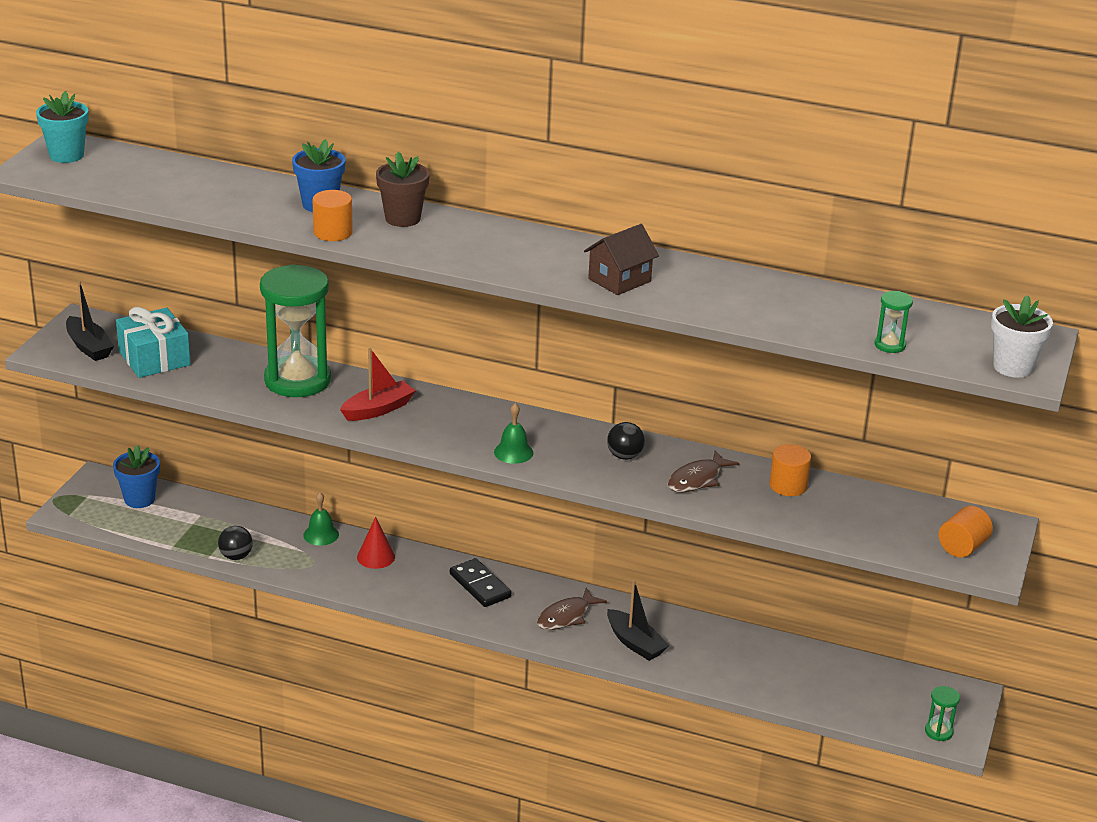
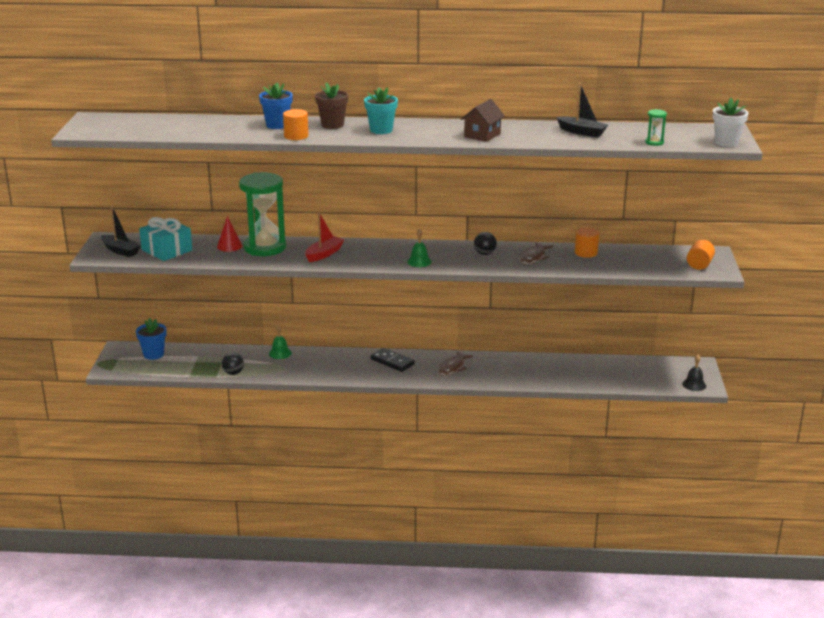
camera: 15 degrees left, 5 degrees down
(66, 155) = (98, 122): turquoise flower pot -> turquoise flower pot (381, 130)
(376, 557) = (320, 358): red cone -> red cone (229, 246)
(635, 643) = (500, 374): black boat -> black boat (581, 132)
(938, 732) = (694, 384): green hourglass -> black bell

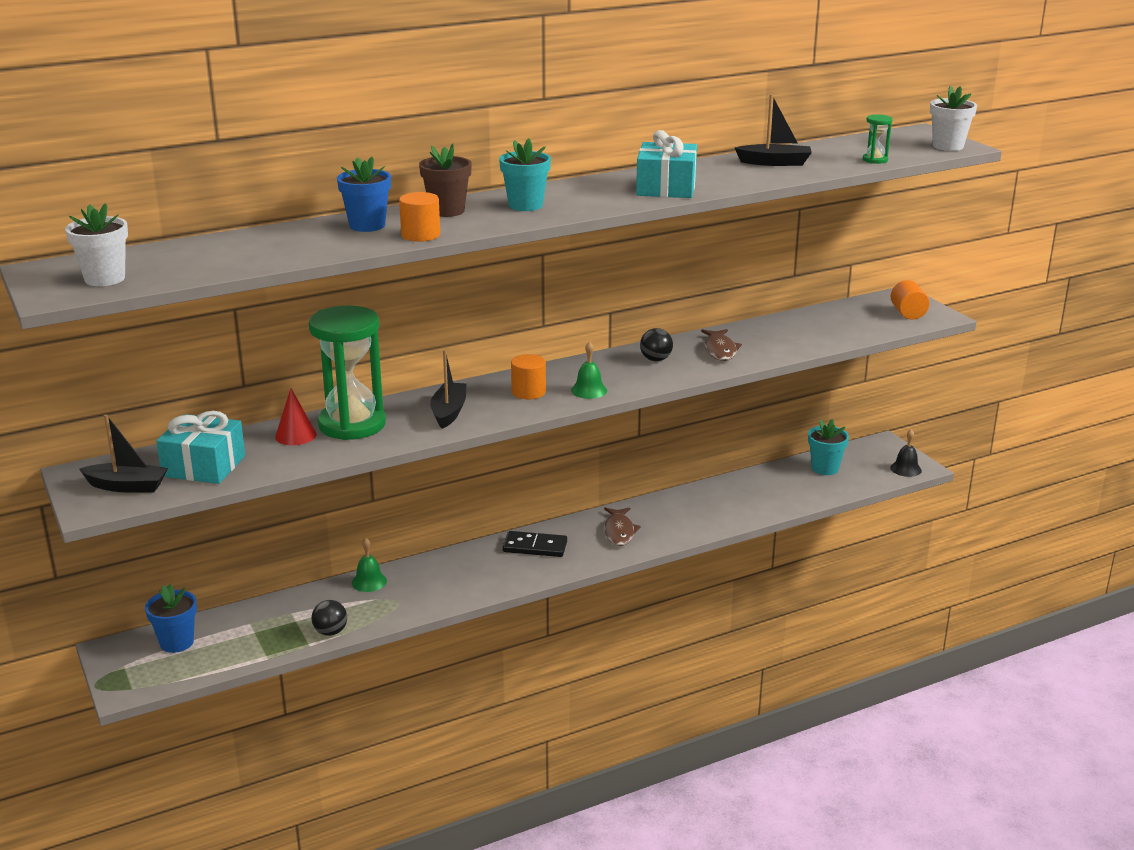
camera: 30 degrees left, 0 degrees up
(111, 128) = (105, 279): none -> white flower pot
(324, 254) = (449, 412): red boat -> black boat
(482, 135) = (666, 188): brown house -> turquoise gift
(586, 253) = (770, 329): orange cylinder -> orange cylinder (528, 392)
(635, 368) = (825, 468): none -> turquoise flower pot

